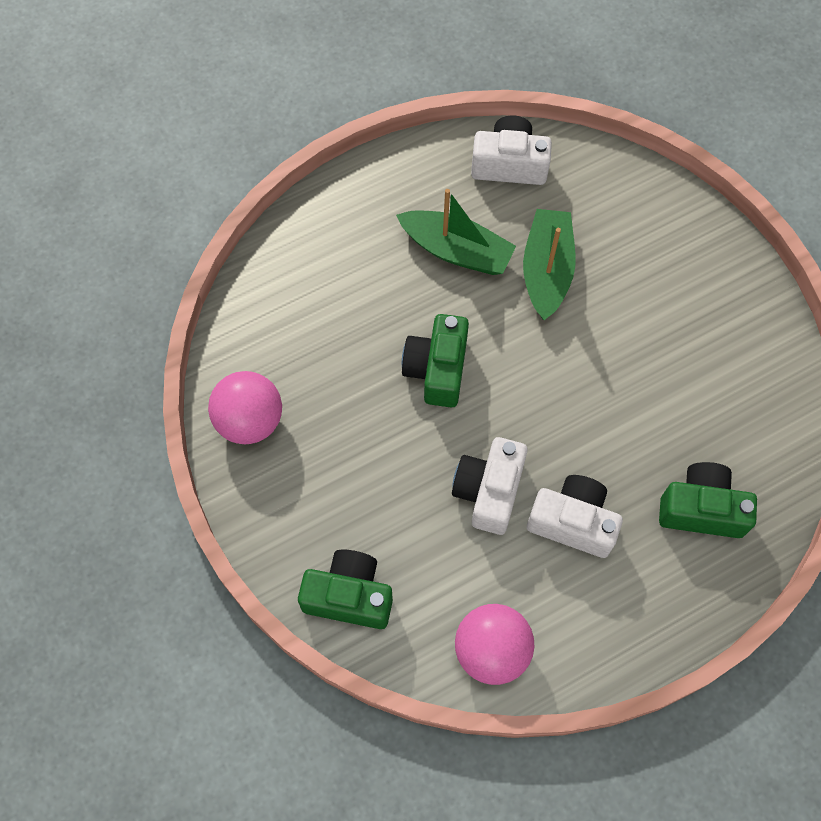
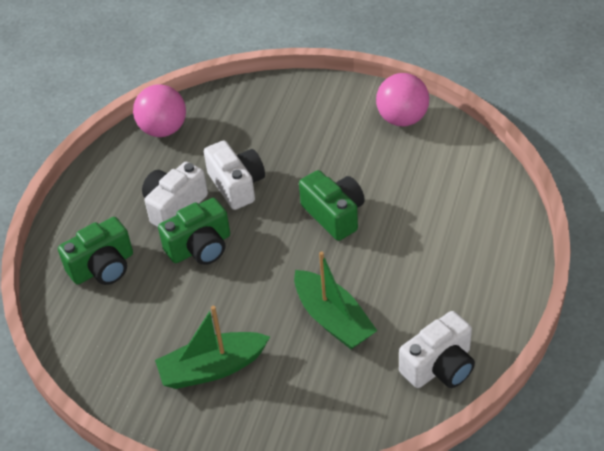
camera: 140 degrees right, 20 degrees down
(349, 596) = (259, 98): green camera -> green camera (200, 247)
(456, 251) = (404, 283): green boat -> green boat (212, 368)
(573, 522) = (174, 206): white camera -> white camera turned 150 degrees clockwise

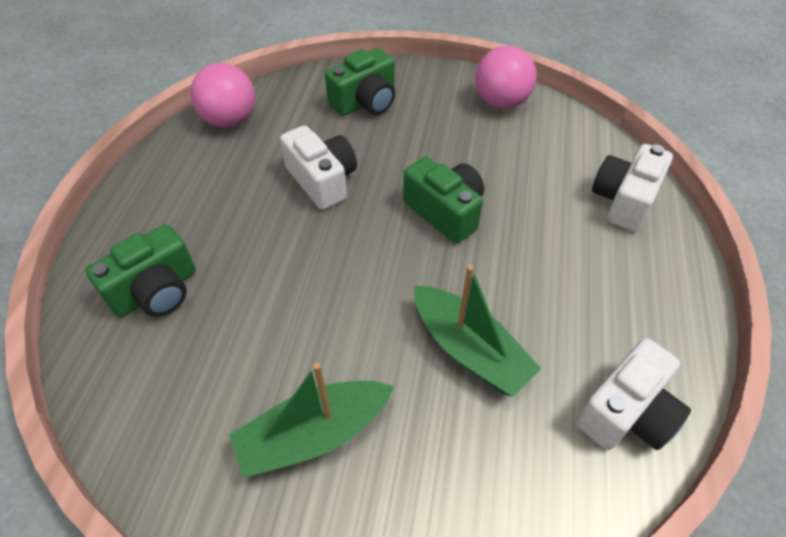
camera: 10 degrees left, 5 degrees up
(174, 206) = (247, 208): white camera -> white camera (624, 200)
(200, 247) = (283, 259): green camera -> green camera (365, 102)

